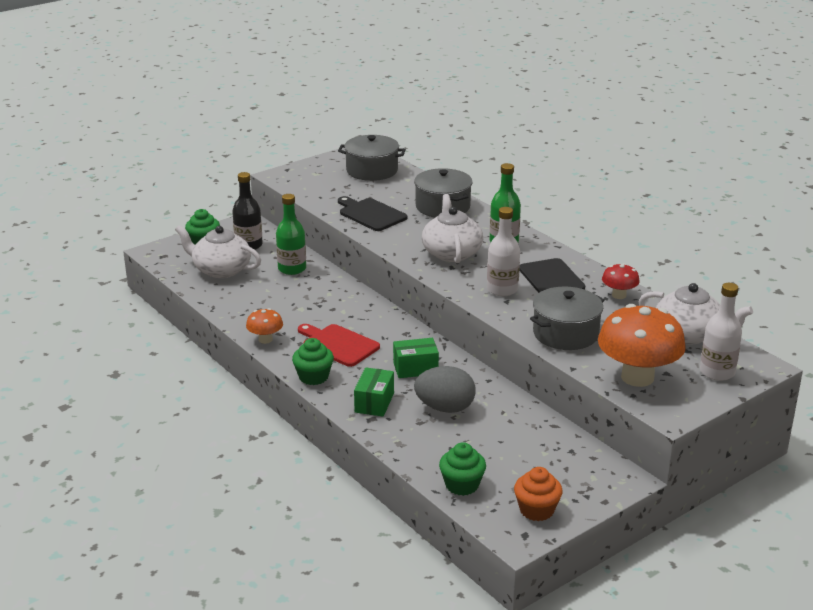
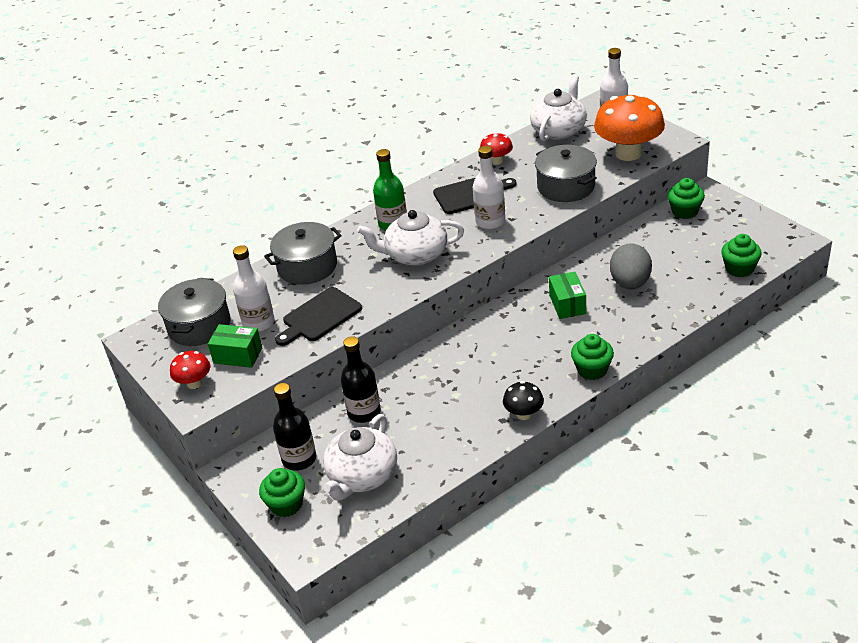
camera: 85 degrees left, 10 degrees up
(265, 339) = (523, 414): orange mushroom -> black mushroom
(292, 269) = (364, 412): green bottle -> black bottle
(303, 173) = (194, 383): none -> red mushroom
(338, 345) = (529, 359): red cutting board -> none
(369, 191) = (258, 323): none -> white bottle
(374, 402) = (630, 326): green box -> green box (238, 355)
(536, 510) = (759, 232): orange cupcake -> none
(582, 457) = (685, 211): none -> green cupcake

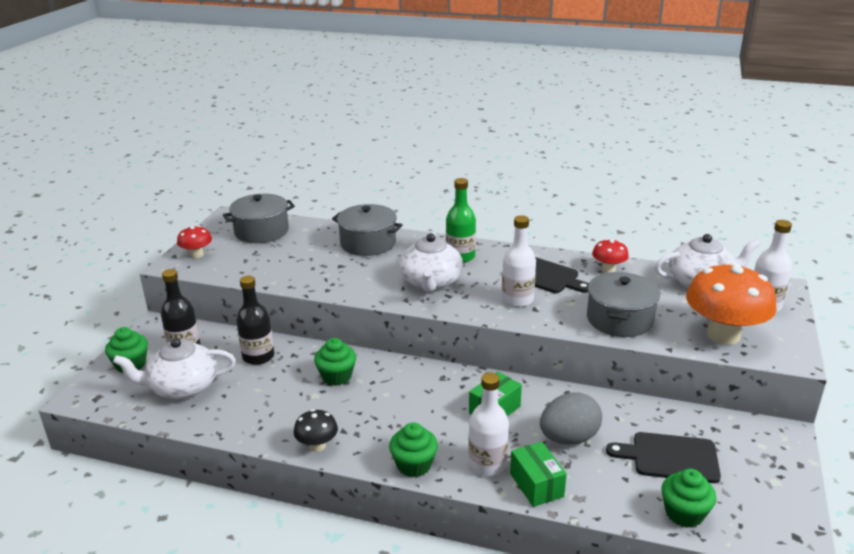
camera: 50 degrees right, 10 degrees down
(238, 355) = (240, 258): green box -> green box (536, 485)
(258, 323) = (283, 251): white bottle -> white bottle (487, 464)
(319, 317) = (312, 272): black cutting board -> black cutting board (670, 457)
(415, 255) = (431, 282): white teapot -> white teapot turned 135 degrees counterclockwise
(685, 211) = (730, 430): green cupcake -> green cupcake (336, 376)

